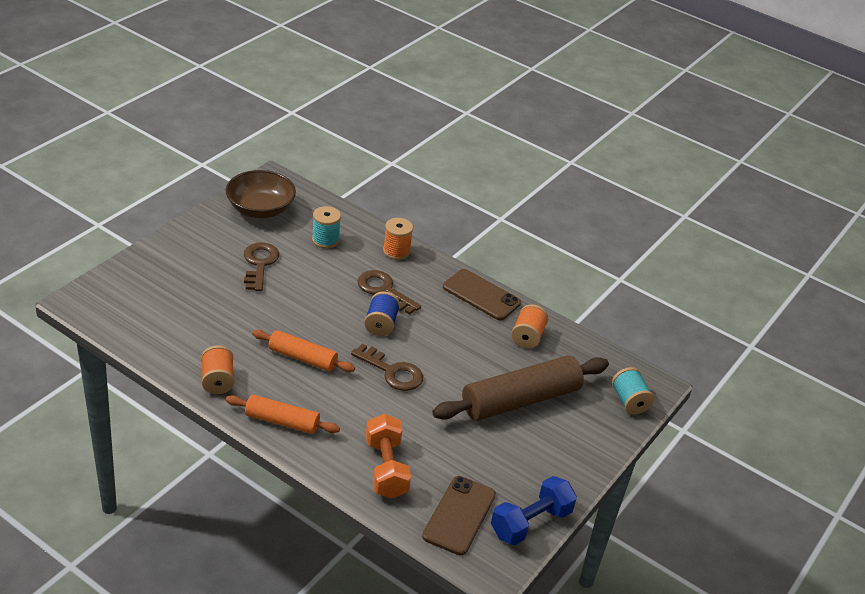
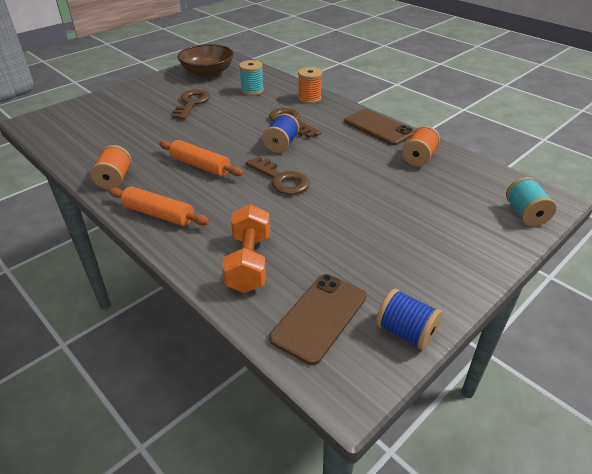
camera: 15 degrees right, 0 degrees up
(520, 400) = (406, 207): brown rolling pin -> none
(531, 523) = (405, 332): blue dumbbell -> blue spool

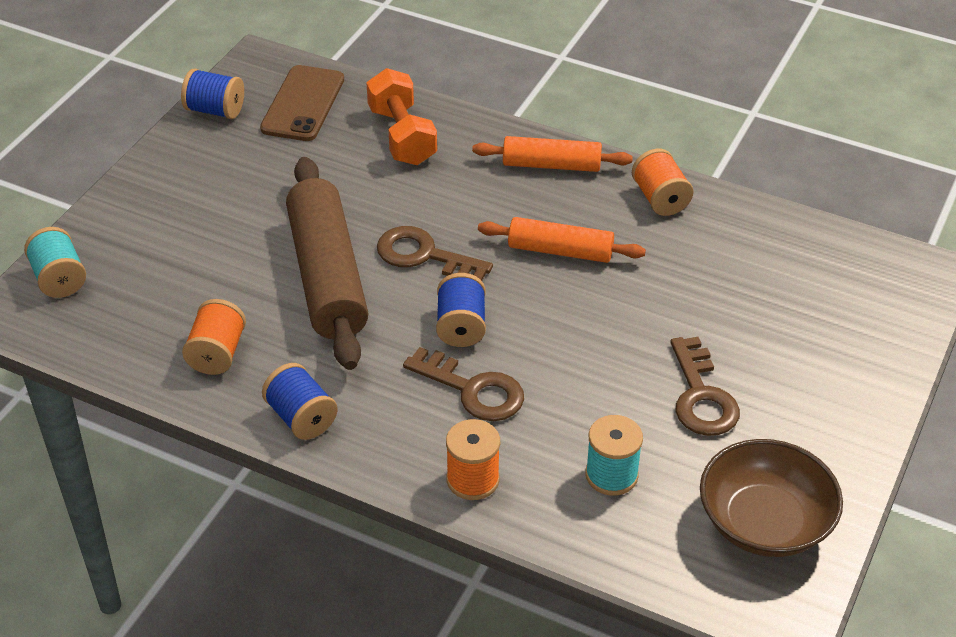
camera: 160 degrees right, 5 degrees up
(345, 180) = (327, 276): none -> brown rolling pin
(378, 127) = (301, 417): brown phone -> blue spool

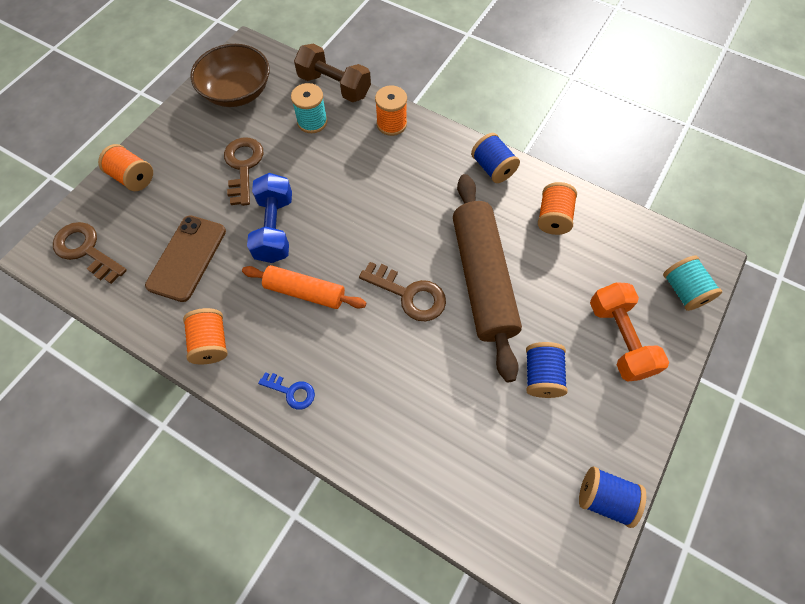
camera: 175 degrees left, 20 degrees up
(303, 104) = (518, 502): brown phone -> brown phone (187, 258)
(402, 136) = (421, 442): orange dumbbell -> orange dumbbell (619, 339)
(461, 326) = (388, 228): blue spool -> blue spool (541, 375)
(473, 390) = (385, 180): brown key -> brown key (86, 250)
(551, 165) = (291, 392): orange rolling pin -> blue key
(588, 545) = (334, 86): none -> brown dumbbell
(623, 317) = (274, 228): none -> blue dumbbell
(864, 370) = (133, 177): none -> orange spool

